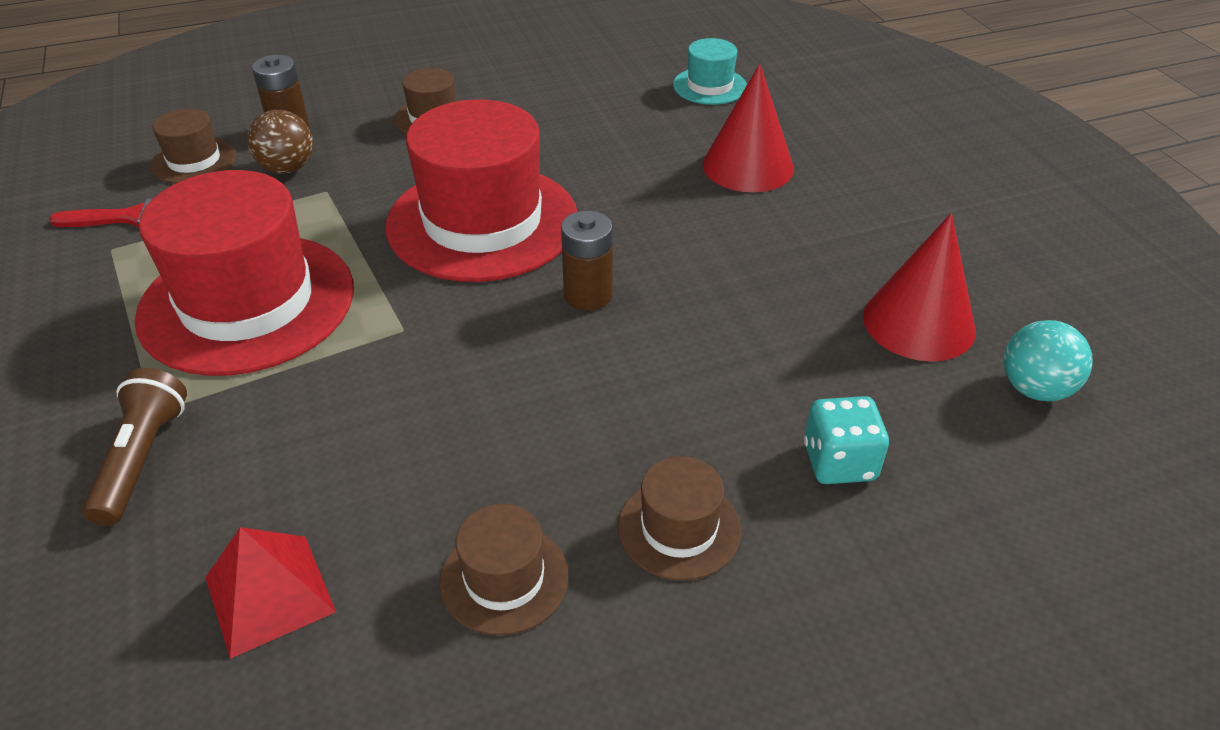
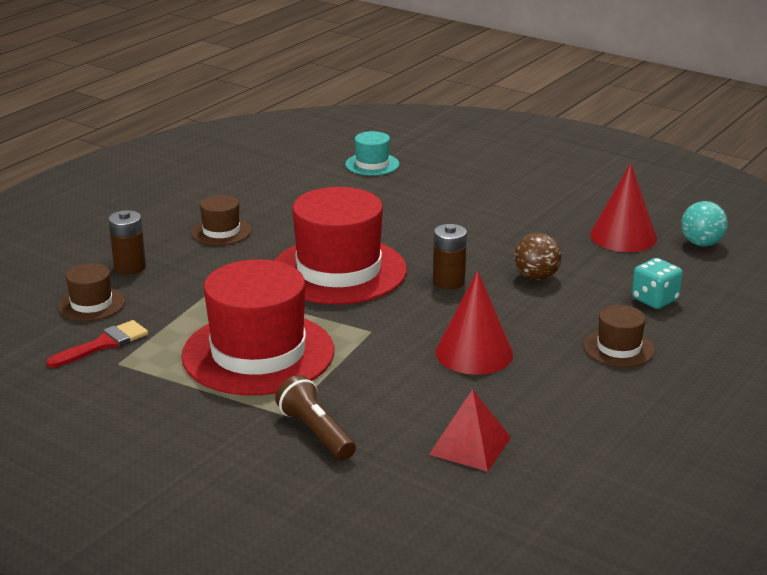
camera: 35 degrees left, 15 degrees down
(287, 168) = (166, 287): brown ball -> brown ball (536, 277)
(504, 578) = (568, 395): brown hat -> none
(748, 166) = (450, 197): red cone -> red cone (474, 353)

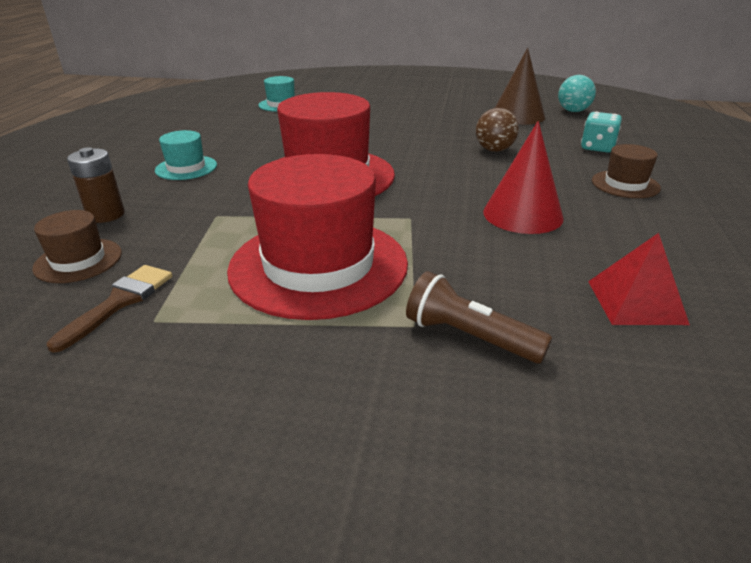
camera: 25 degrees left, 5 degrees up
(104, 344) = (120, 302): red brush -> brown brush
(221, 231) = (186, 168): brown hat -> turquoise hat
(448, 282) = (431, 166): brown battery -> none
(623, 236) = (518, 116): red cone -> brown cone

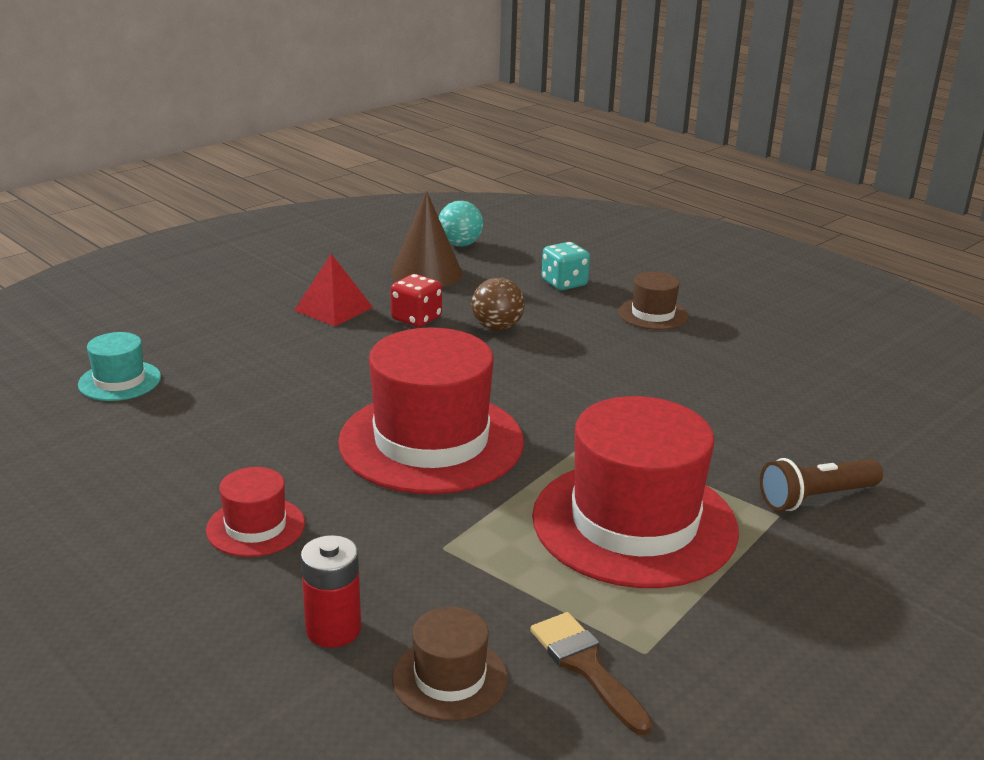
camera: 55 degrees left, 5 degrees down
(106, 215) = (333, 629): brown battery -> red battery
(186, 168) = (256, 527): turquoise hat -> red hat
(459, 130) = (416, 319): none -> red dice
(522, 214) = (652, 384): red cone -> none
(636, 302) = (830, 411): red pyramid -> red pyramid (333, 309)

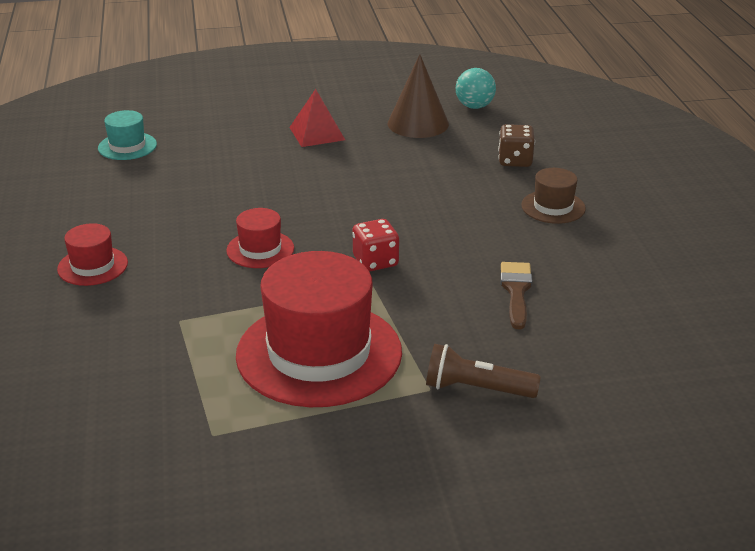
camera: 35 degrees right, 5 degrees up
(333, 629) = (60, 343): red battery -> none
(416, 319) = (364, 157): red dice -> red dice (375, 261)
(431, 442) = (260, 249): red hat -> red hat, size x0.47
(450, 678) = (85, 397): brown hat -> none
(497, 328) = (414, 181): brown ball -> none
(564, 283) = (515, 161): turquoise dice -> brown dice
(586, 666) = (167, 426): brown brush -> brown brush (516, 291)

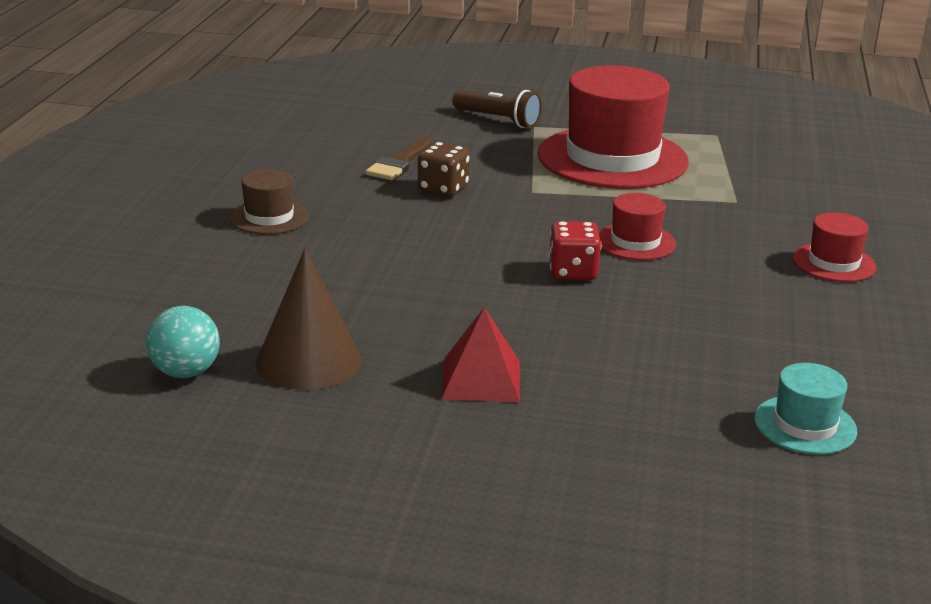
camera: 160 degrees left, 5 degrees down
(375, 261) = (515, 208): red dice -> red dice (572, 272)
(515, 161) = (240, 275): brown dice -> brown dice (443, 189)

